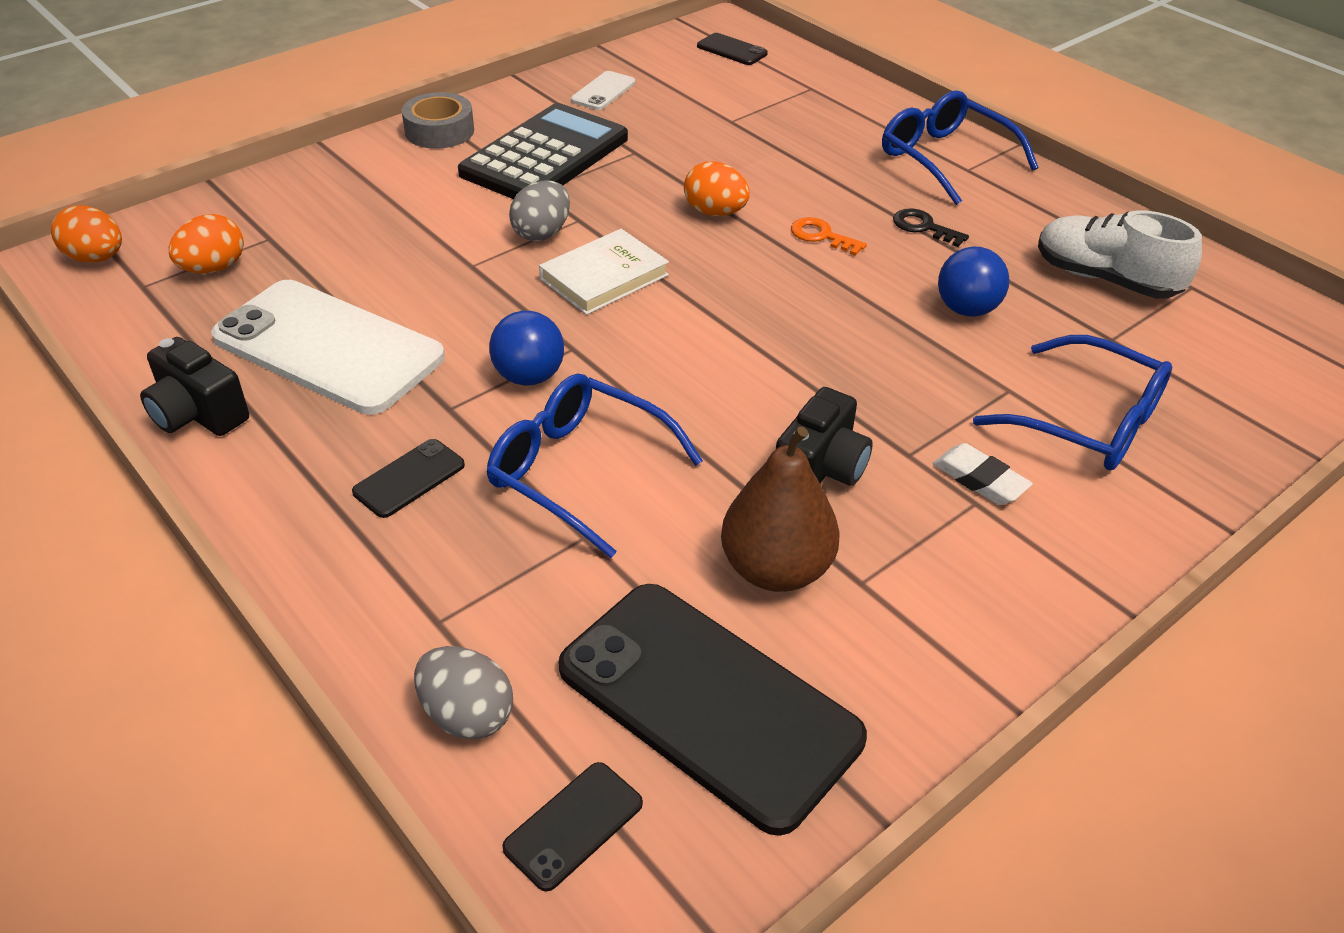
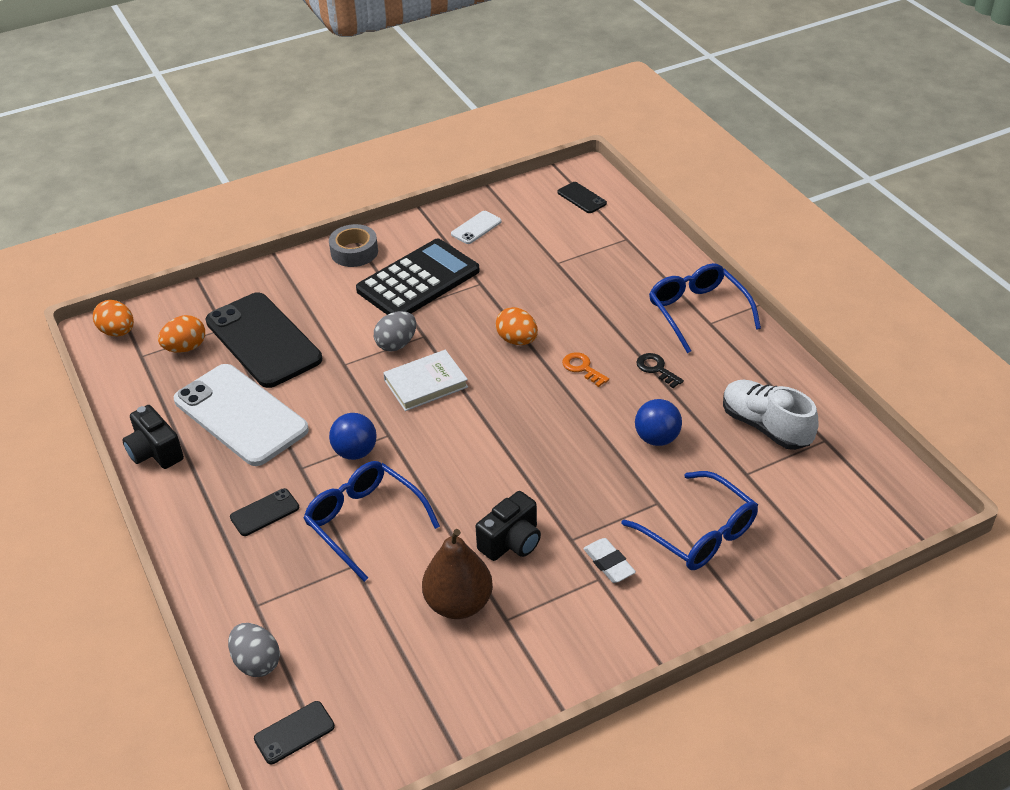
camera: 15 degrees right, 0 degrees up
(708, 703) = (390, 678): black phone -> black phone (263, 340)

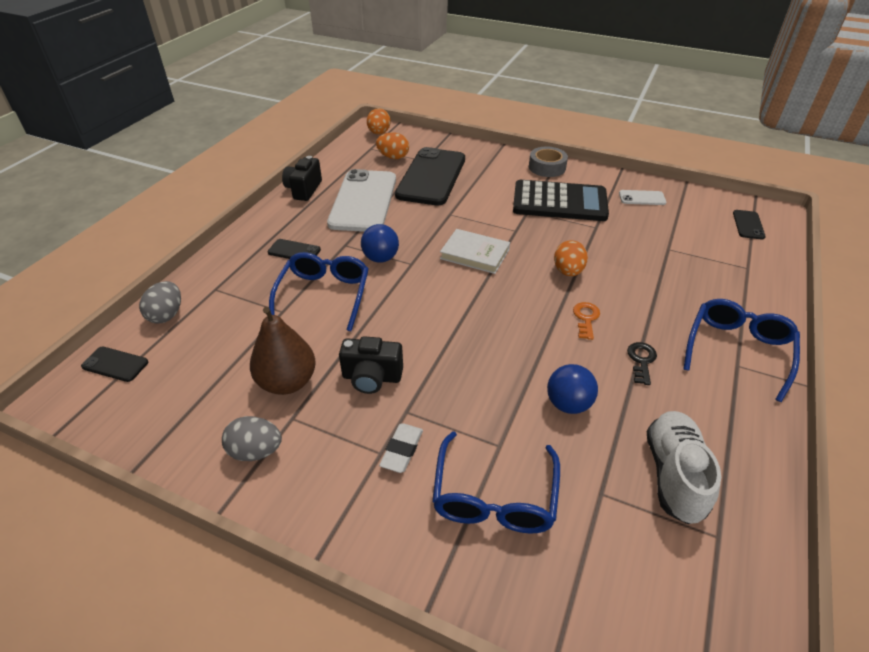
camera: 50 degrees right, 0 degrees up
(396, 344) = (493, 224): grey egg -> grey egg (256, 451)

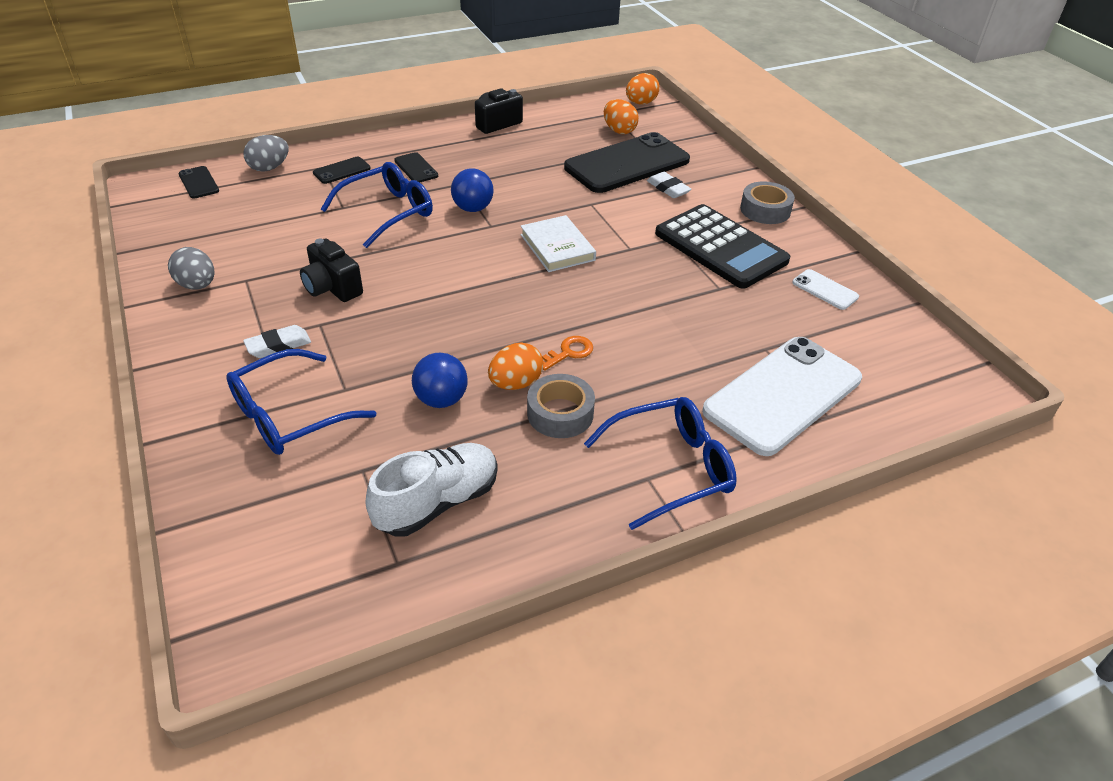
camera: 40 degrees right, 0 degrees up
(287, 382) = (276, 256): brown pear -> none
(363, 201) = (531, 156): white phone -> white phone (783, 395)
(478, 181) = (668, 188): none -> white eraser
(568, 271) = (619, 308): orange egg -> orange egg (515, 383)
(641, 360) = (560, 413): black key -> grey tape
(748, 225) = (914, 382): black phone -> black phone (342, 171)

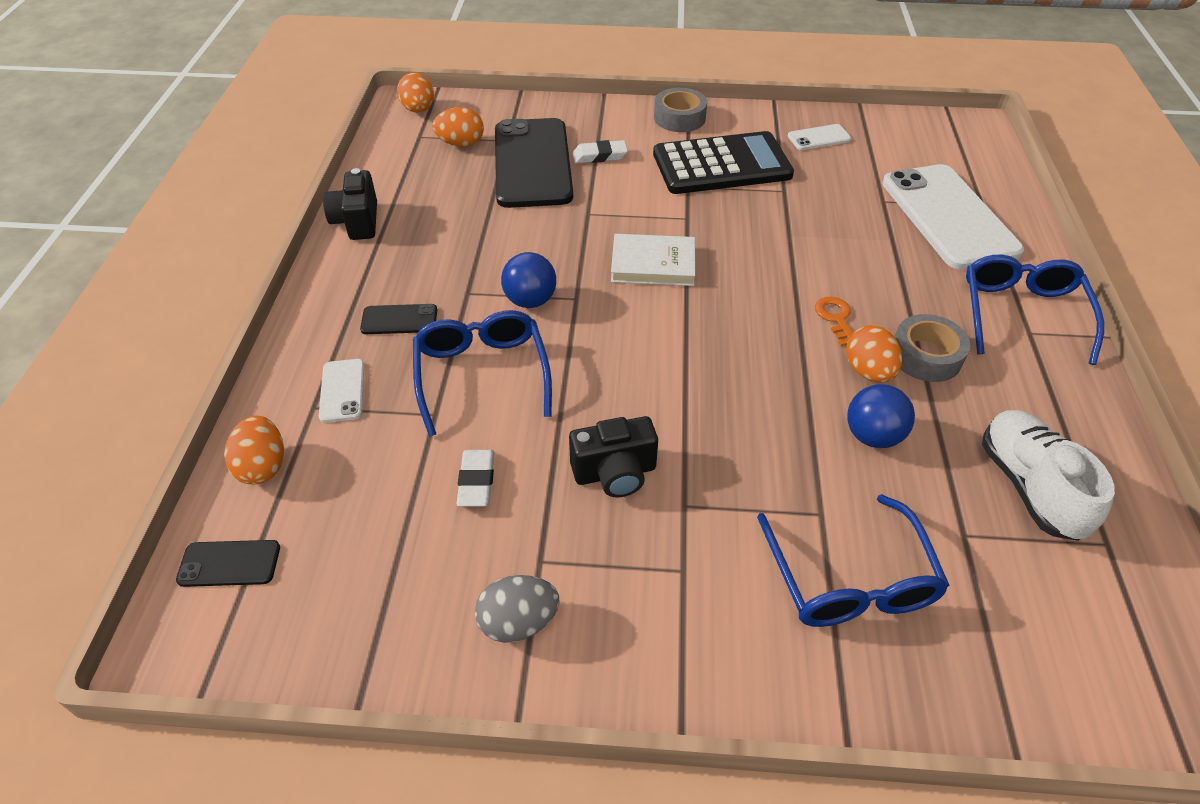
camera: 60 degrees left, 5 degrees up
(269, 168) = (263, 466): grey egg -> orange egg
(278, 345) = (708, 558): white eraser -> white eraser (476, 481)
(342, 171) = (342, 390): black phone -> white phone

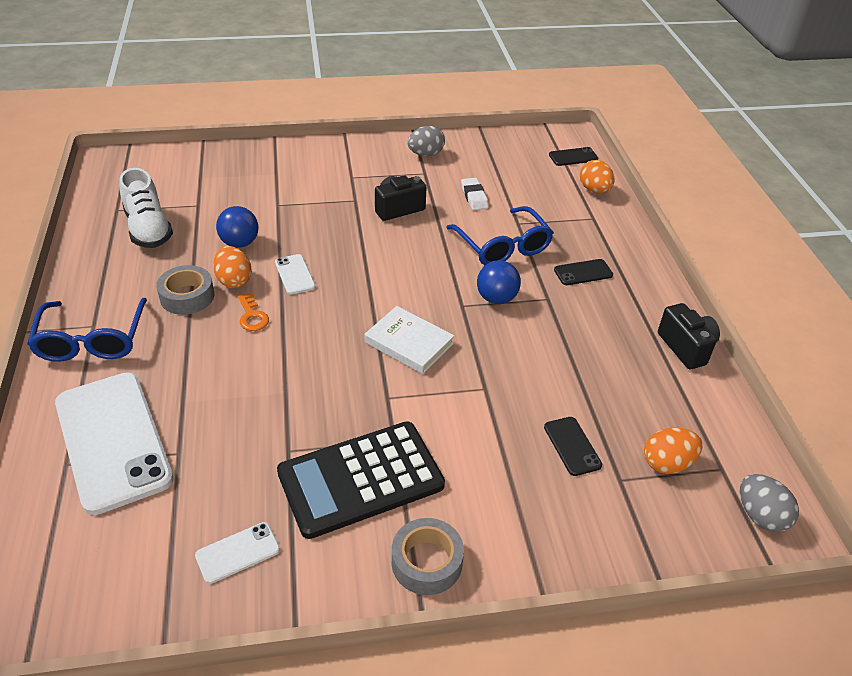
camera: 165 degrees right, 5 degrees down
(342, 390) = (584, 228): white phone -> white phone (295, 274)
(418, 110) = (760, 516): orange egg -> grey egg
(532, 163) = (572, 446): black phone -> black phone, size x0.43
(600, 156) = (504, 470): white eraser -> none
(653, 264) = (409, 343): white book -> white book turned 45 degrees clockwise
(850, 580) = (266, 182): blue glasses -> none

